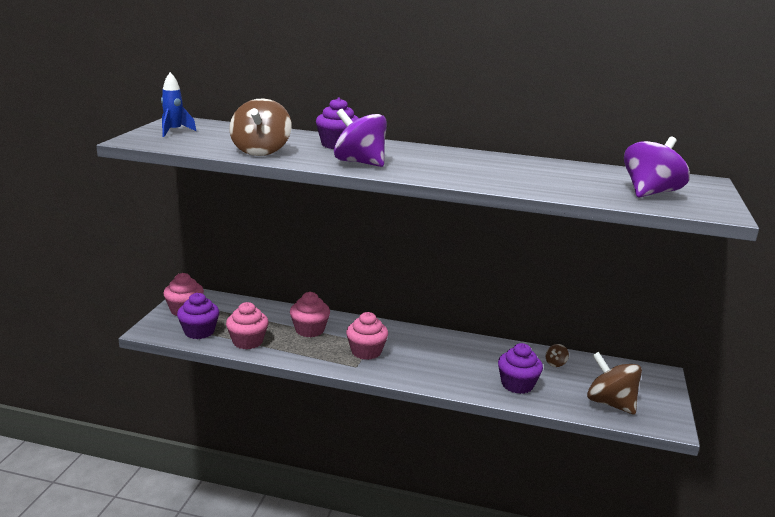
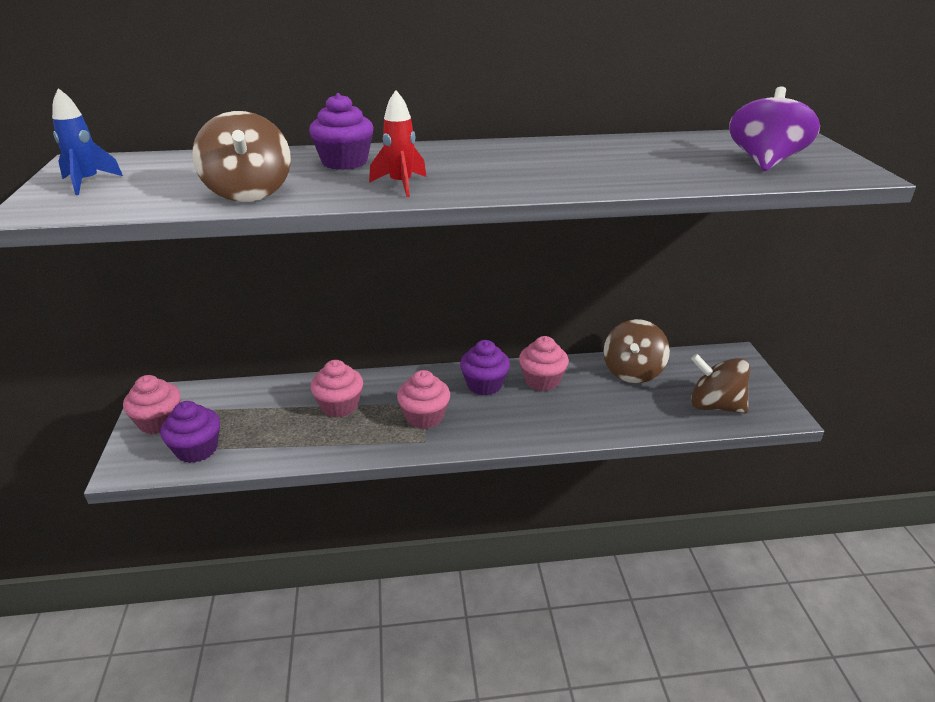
camera: 20 degrees left, 10 degrees up
(248, 341) = (270, 445): pink cupcake -> pink cupcake (542, 380)
(360, 163) = (401, 185): purple spinning top -> red rocket
(517, 384) = (612, 411): purple cupcake -> purple cupcake (484, 385)
(555, 363) = (632, 372): brown spinning top -> brown spinning top, size x2.33

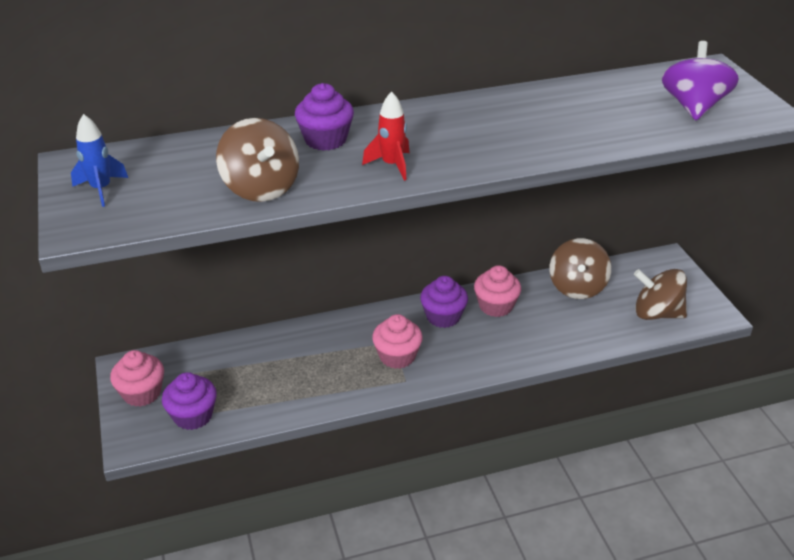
camera: 10 degrees left, 5 degrees up
(339, 406) = (312, 355): pink cupcake -> none

